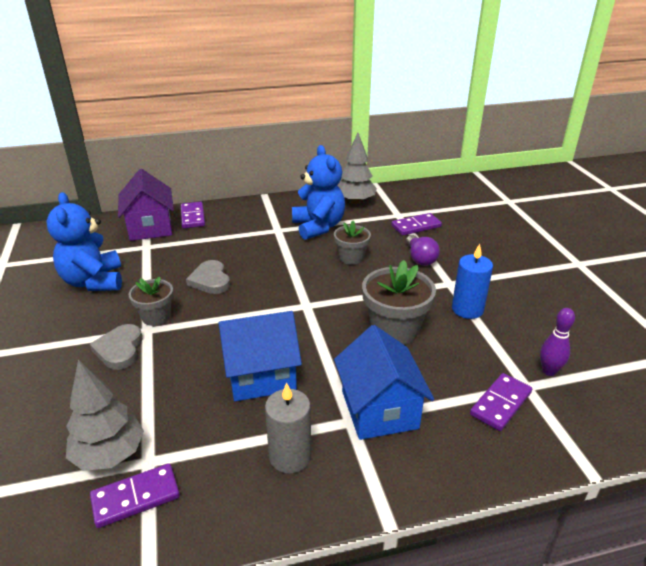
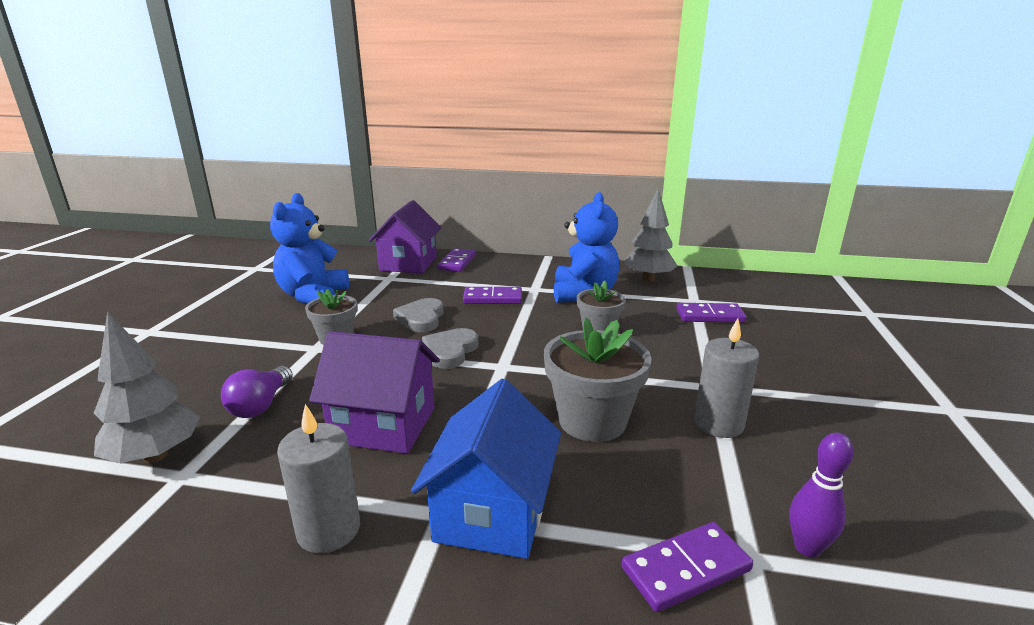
camera: 25 degrees right, 10 degrees down
(119, 349) = (273, 358): grey heart -> grey heart (450, 351)
(136, 497) = (128, 510): purple domino -> purple domino (493, 298)
(261, 376) = (384, 425): blue house -> purple house
(420, 258) = (690, 350): purple light bulb -> purple light bulb (261, 405)
(467, 309) = (718, 424): blue candle -> grey candle

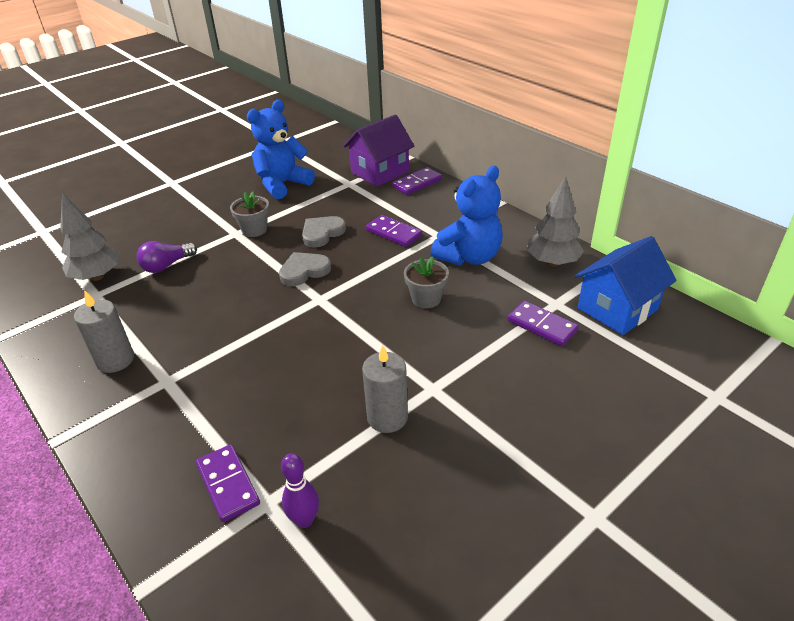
camera: 40 degrees right, 15 degrees up
(384, 425) = (205, 310): purple house -> none
(492, 512) = (187, 395): blue house -> blue house (617, 309)
(592, 421) = (313, 369): grey flower pot -> none
(686, 569) = (228, 484): purple domino -> purple domino turned 45 degrees clockwise

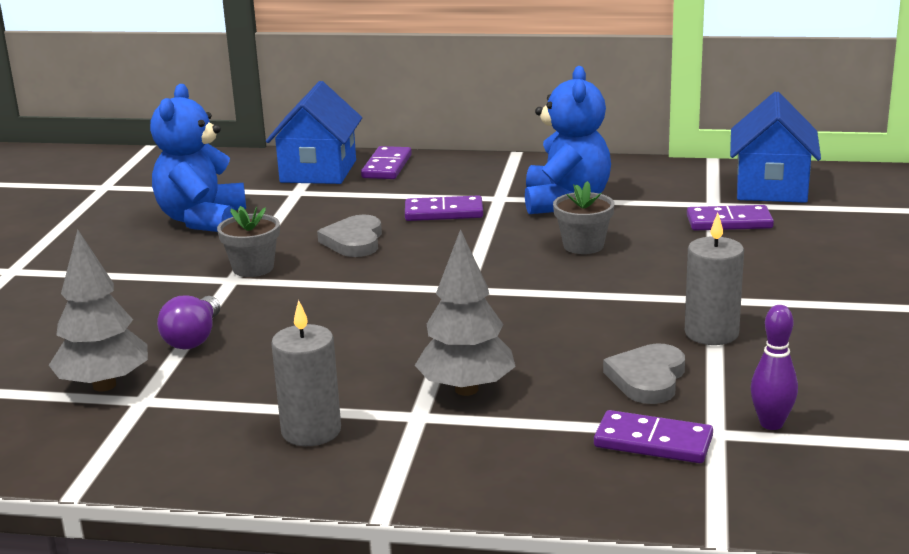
camera: 40 degrees left, 15 degrees down
(304, 271) = (399, 276): grey heart -> grey heart (647, 378)
(380, 172) = (318, 171): purple house -> blue house
(552, 262) = (655, 178): grey tree -> grey tree (466, 389)

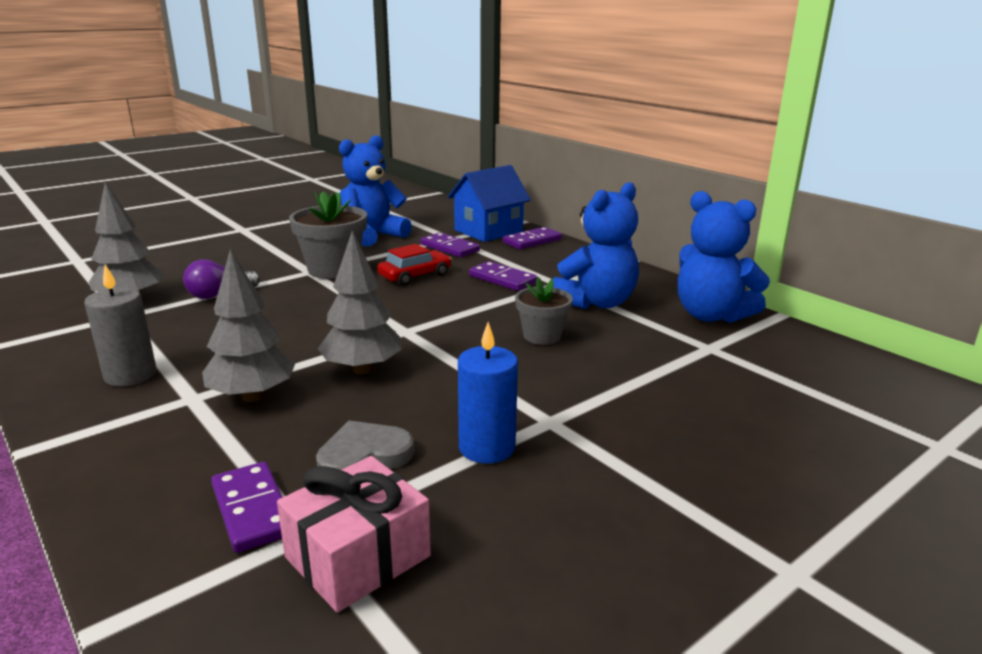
camera: 40 degrees right, 0 degrees up
(253, 268) = (333, 270): grey flower pot -> grey flower pot, size x1.62
(354, 241) = (415, 276): grey heart -> red car
(504, 331) = (362, 369): none -> grey tree
(668, 179) = (711, 315): none -> blue teddy bear
(711, 333) = (487, 447): grey candle -> blue candle
(729, 222) = (693, 367): purple domino -> purple domino (450, 248)
(771, 188) = (789, 356): blue house -> none
(771, 424) = (358, 556): purple bowling pin -> pink gift

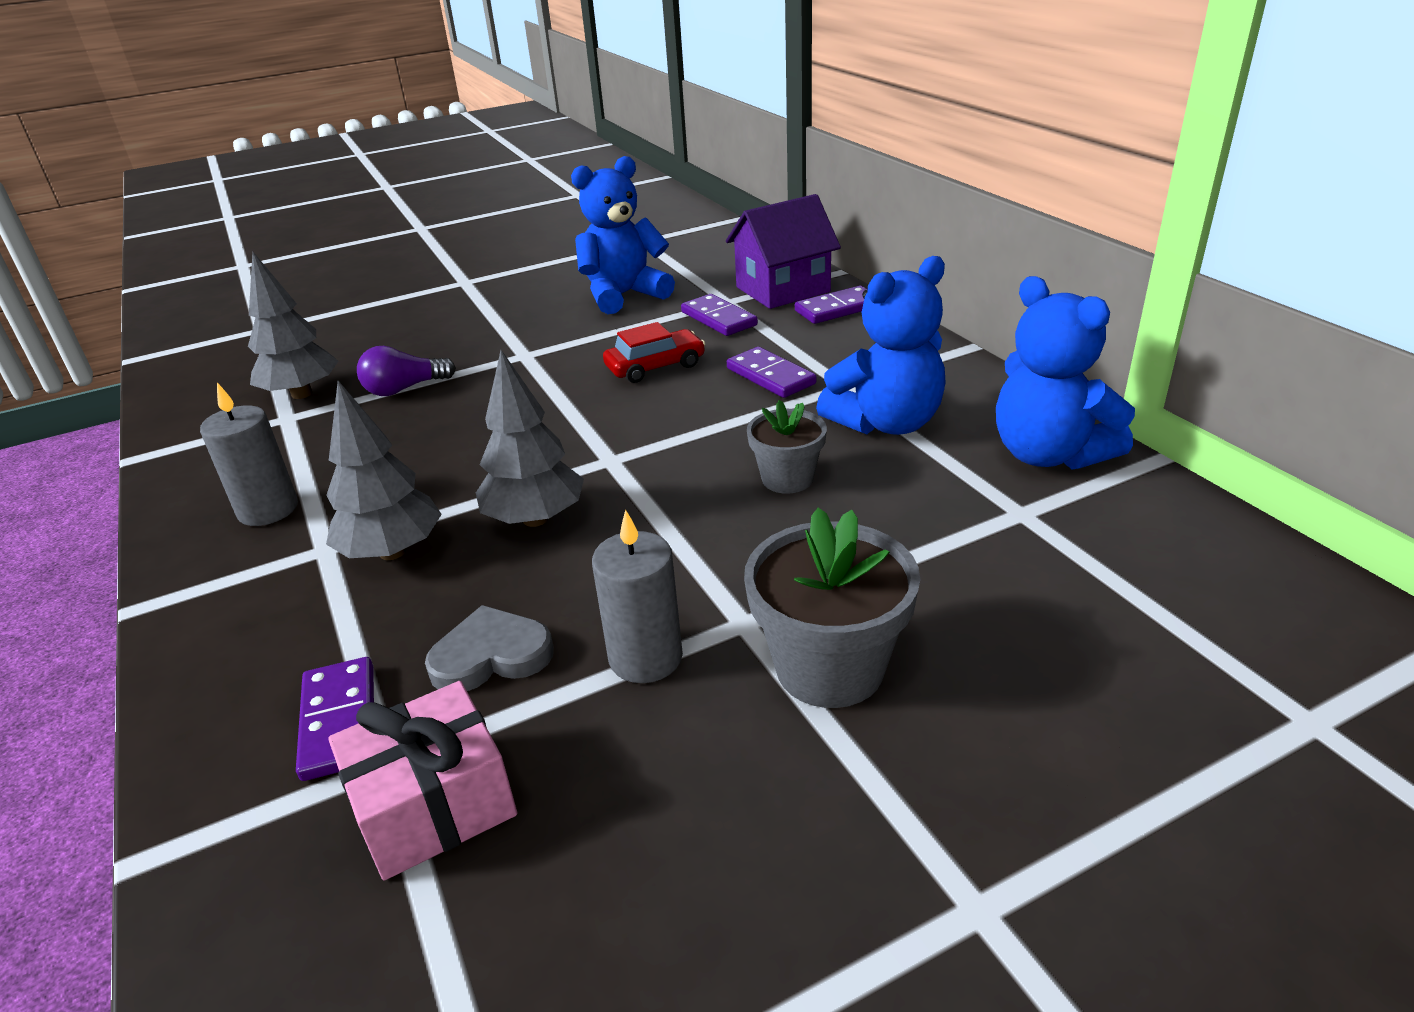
camera: 15 degrees right, 10 degrees up
(333, 270) = (554, 353): grey flower pot -> grey flower pot (829, 668)
(487, 447) = (645, 657): blue candle -> grey candle
(488, 231) = (783, 289): blue house -> purple house

